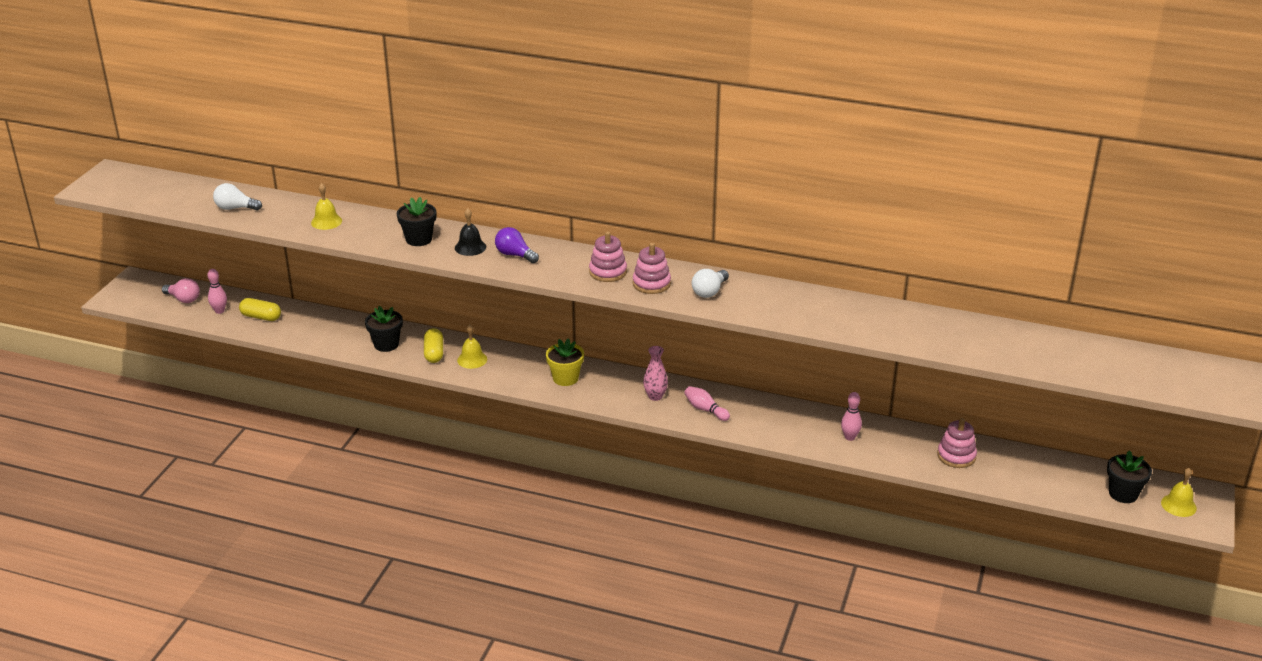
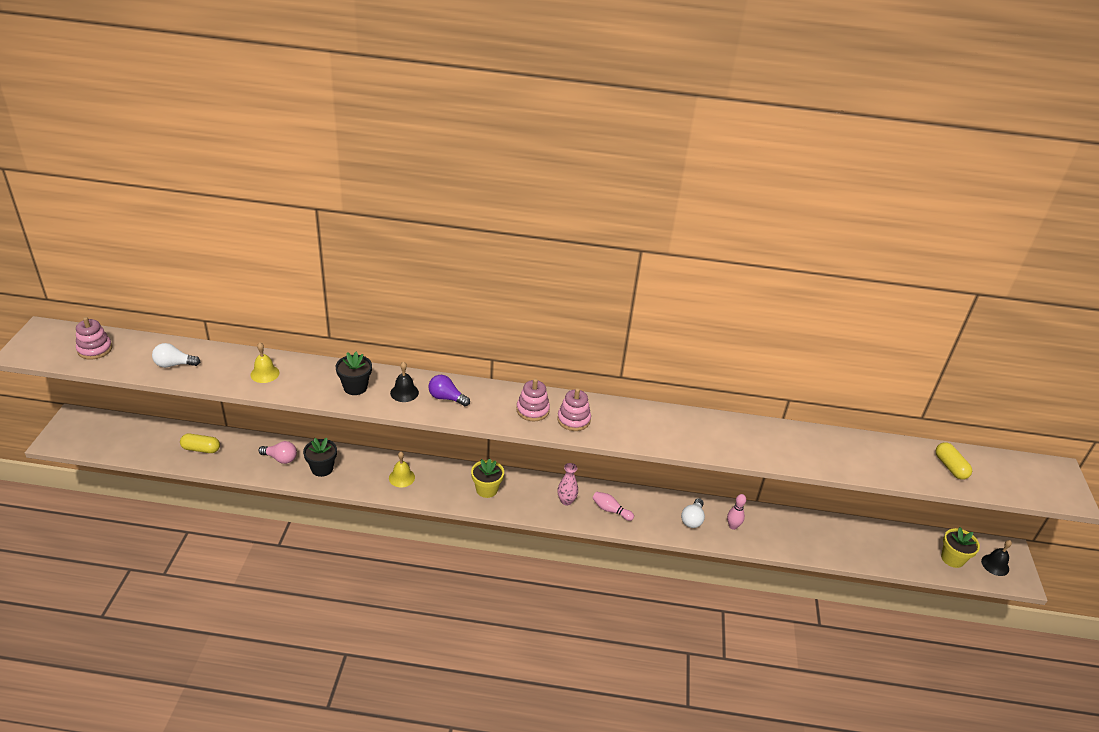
camera: 15 degrees left, 5 degrees up
(183, 299) = (124, 436): pink light bulb -> pink light bulb (280, 458)
(219, 311) = (160, 446): pink bowling pin -> none
(434, 353) = (367, 474): yellow capsule -> yellow capsule (950, 467)
(709, 291) = (625, 424): white light bulb -> white light bulb (692, 519)
(956, 456) = (819, 536): pink stacking toy -> pink stacking toy (95, 349)
(1123, 494) = (952, 558): black flower pot -> yellow flower pot
(1178, 505) = (995, 565): yellow bell -> black bell

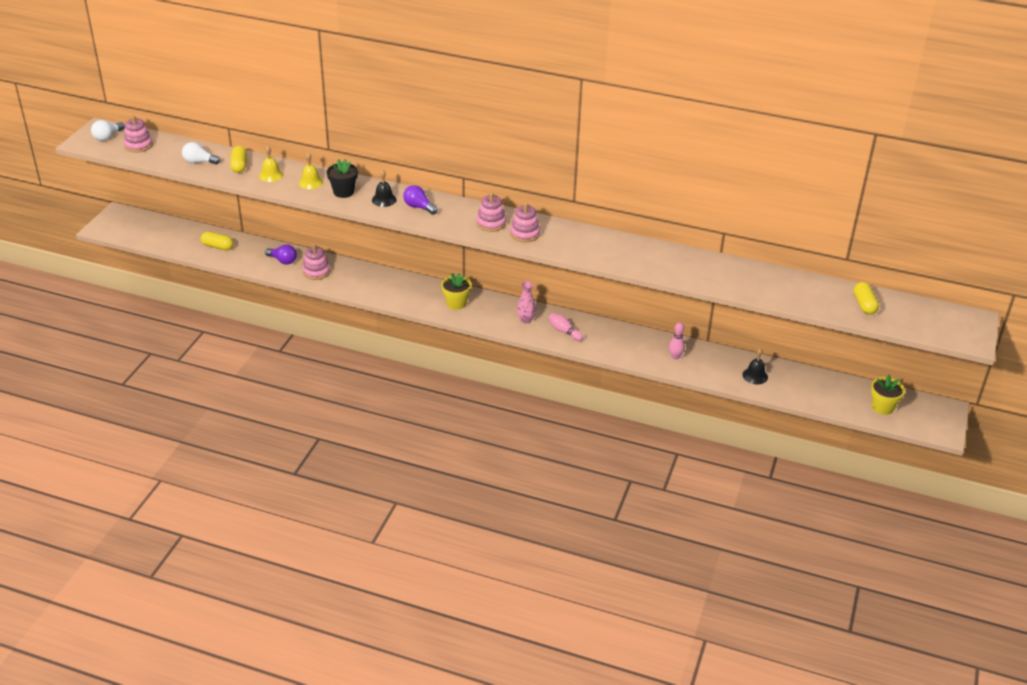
camera: 15 degrees right, 0 degrees up
(224, 365) = (239, 166): none -> yellow capsule
(280, 458) = (283, 261): pink light bulb -> purple light bulb
(322, 468) = (316, 272): black flower pot -> pink stacking toy
(401, 477) = (383, 286): yellow bell -> yellow bell (311, 182)
(692, 519) = (638, 347): white light bulb -> white light bulb (107, 137)
(995, 565) = (924, 417): black bell -> black bell (755, 376)

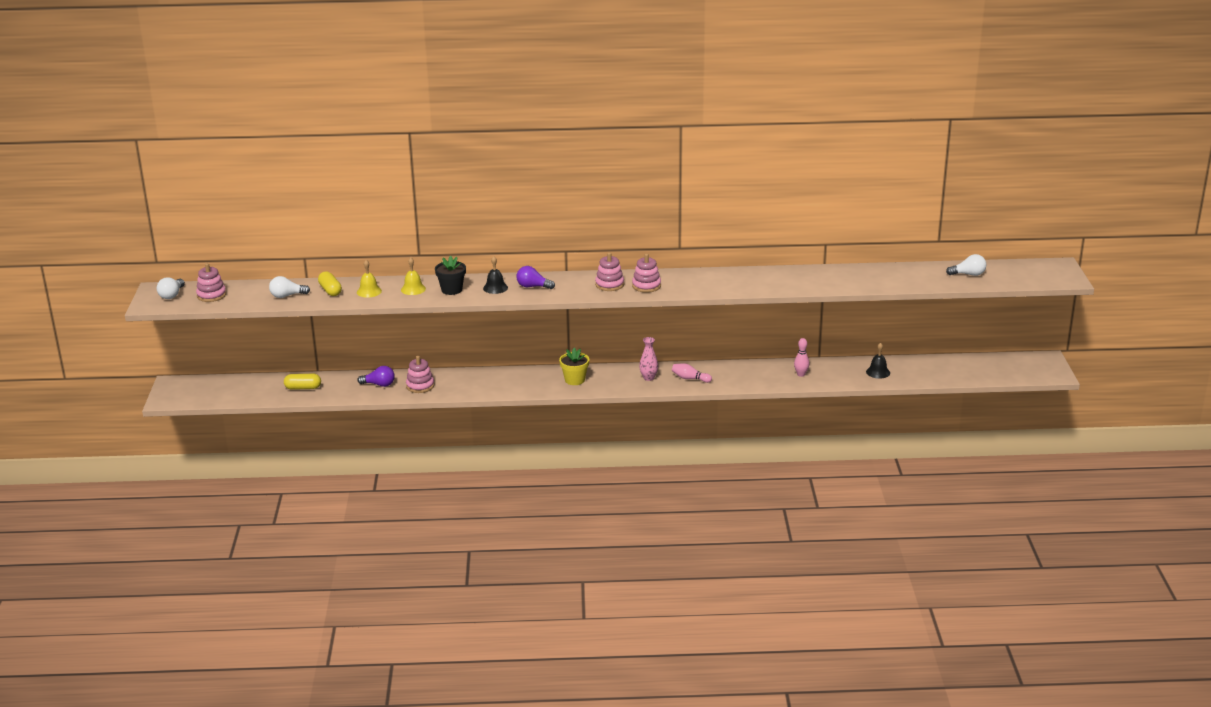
camera: 20 degrees left, 10 degrees down
(864, 305) = (968, 274): yellow capsule -> white light bulb
(882, 407) = (996, 369): yellow flower pot -> none

